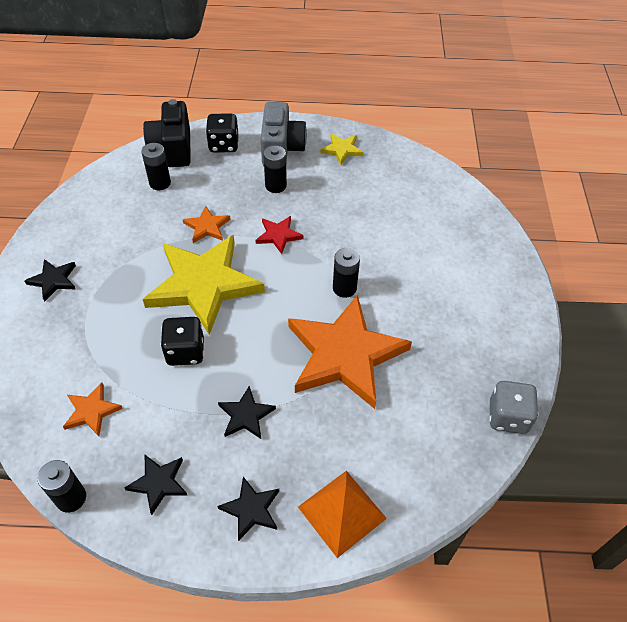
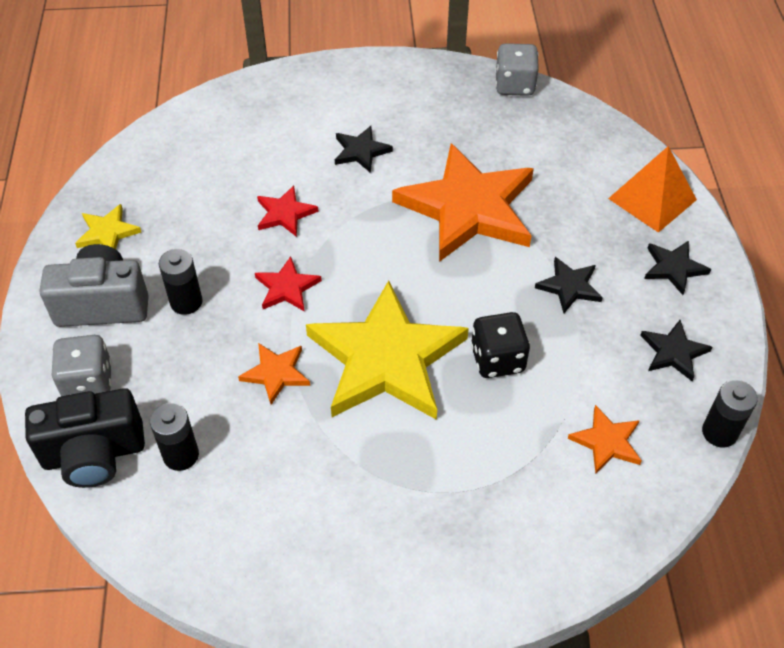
camera: 95 degrees left, 0 degrees up
(53, 280) = (405, 555): black star -> black star (361, 151)
(224, 145) = (88, 381): black dice -> grey dice
(344, 288) = (371, 214): black battery -> none
(350, 238) = (285, 213): none -> red star

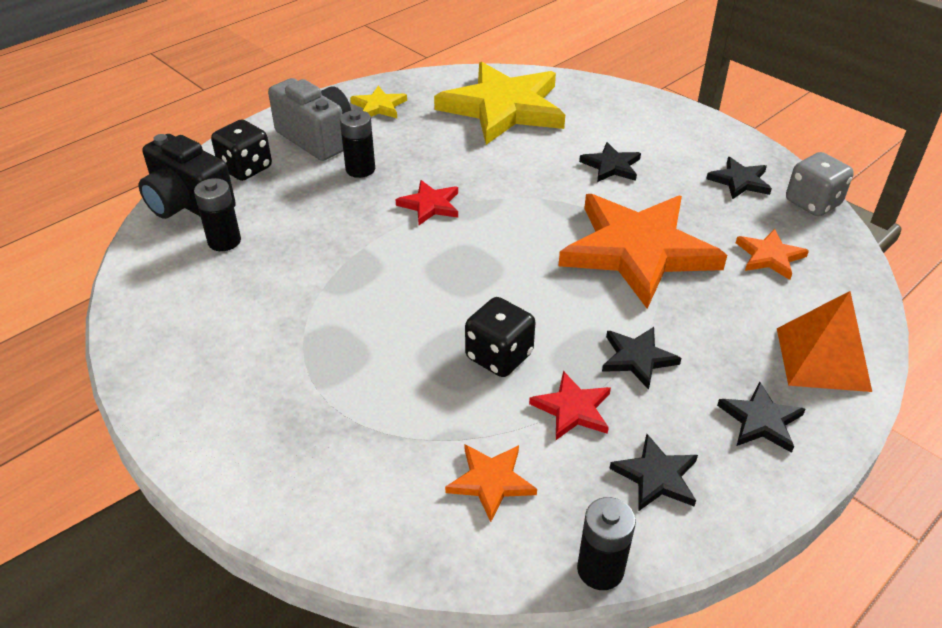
camera: 50 degrees right, 10 degrees down
(88, 381) = (245, 168): grey dice -> black dice
(276, 373) = (344, 244): orange star -> orange star (769, 256)
(285, 213) = (498, 166): red star -> red star (573, 409)
(386, 358) = (423, 291): yellow star -> yellow star (503, 108)
(454, 100) = (740, 181): none -> black star

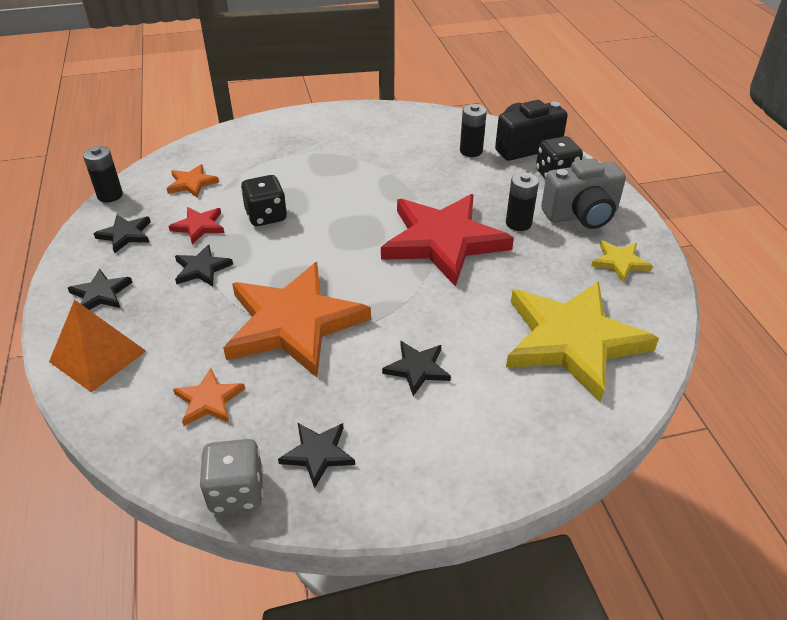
camera: 120 degrees right, 0 degrees up
(430, 205) = (443, 241): red star -> red star, size x2.31

